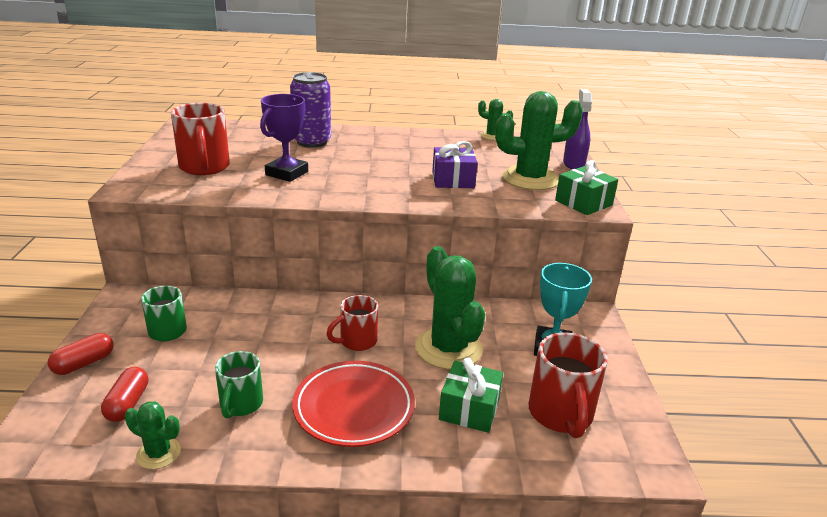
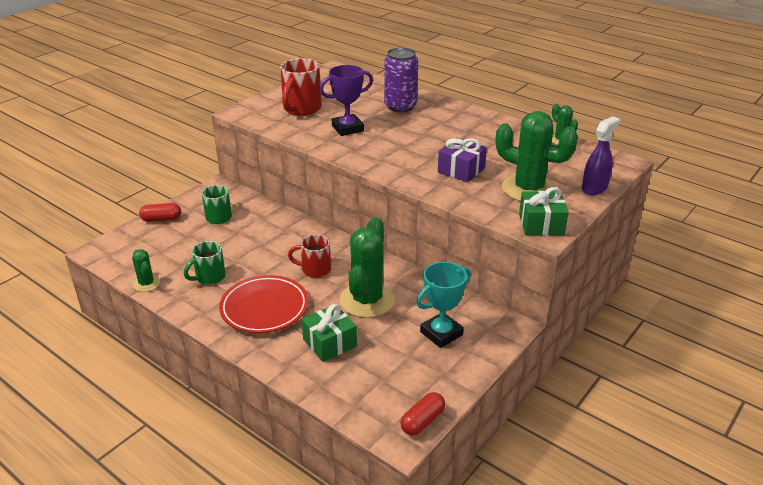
camera: 40 degrees right, 5 degrees up
(127, 404) = (159, 251): red capsule -> red capsule (422, 421)
(560, 415) = (383, 376): red mug -> none

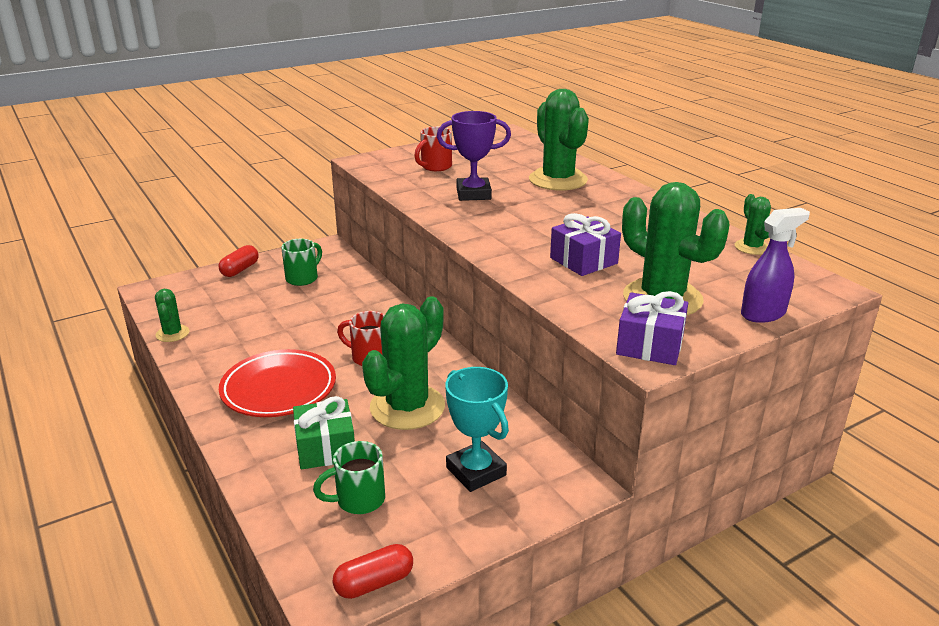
camera: 20 degrees right, 5 degrees down
(161, 219) = (240, 270): red capsule -> red capsule turned 75 degrees counterclockwise
(209, 277) = (243, 341): green mug -> green mug (358, 500)
(301, 109) = (435, 167): red mug -> red mug, size x0.64
(400, 106) = (558, 180): purple can -> green cactus
(441, 333) = (476, 471): turquoise trophy -> turquoise trophy turned 75 degrees clockwise
(541, 224) = (650, 345): green gift -> purple gift

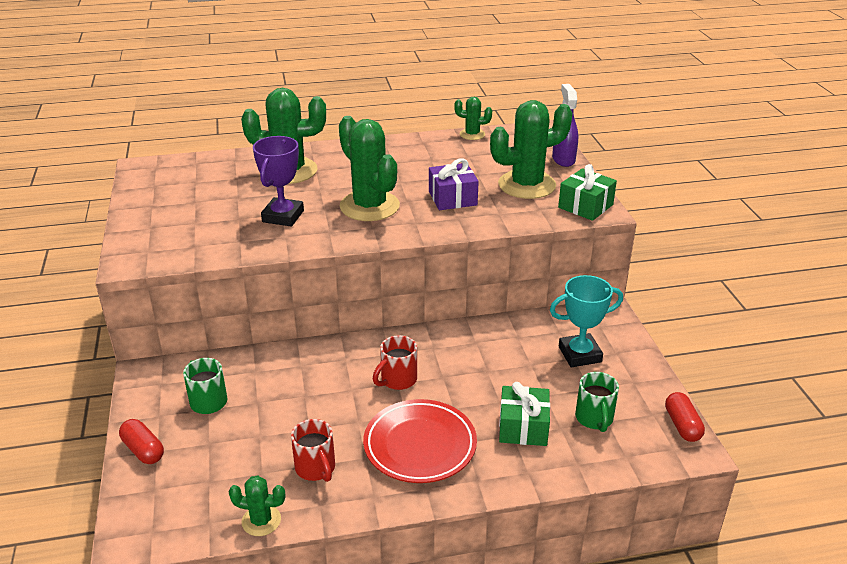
camera: 70 degrees left, 5 degrees up
(407, 407) = (485, 372): green cactus -> green cactus (369, 206)
(435, 167) = (194, 223): red mug -> red mug (316, 468)
(650, 345) = (585, 206): purple gift -> green gift

